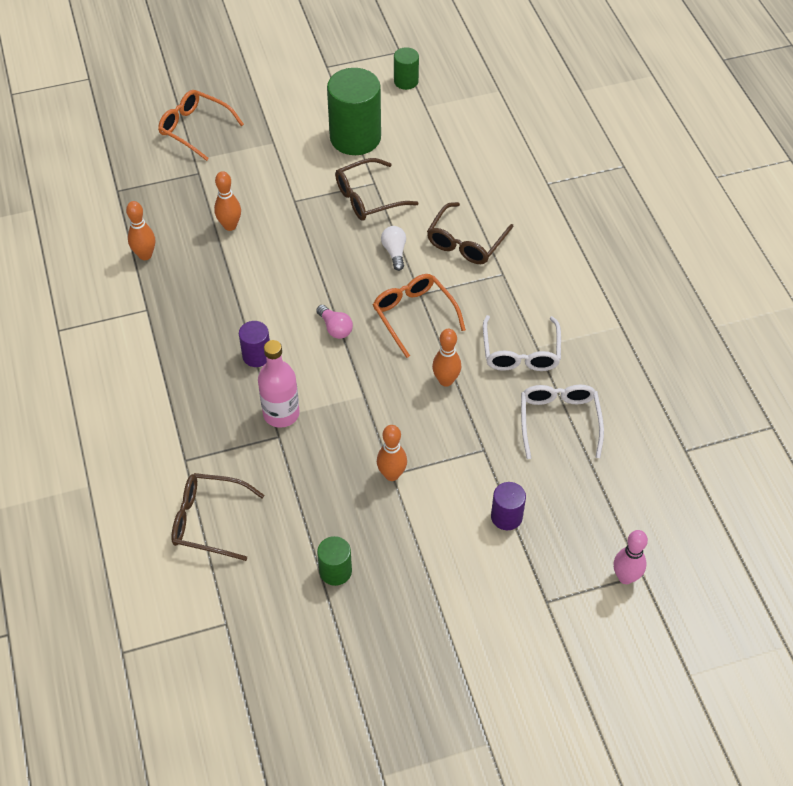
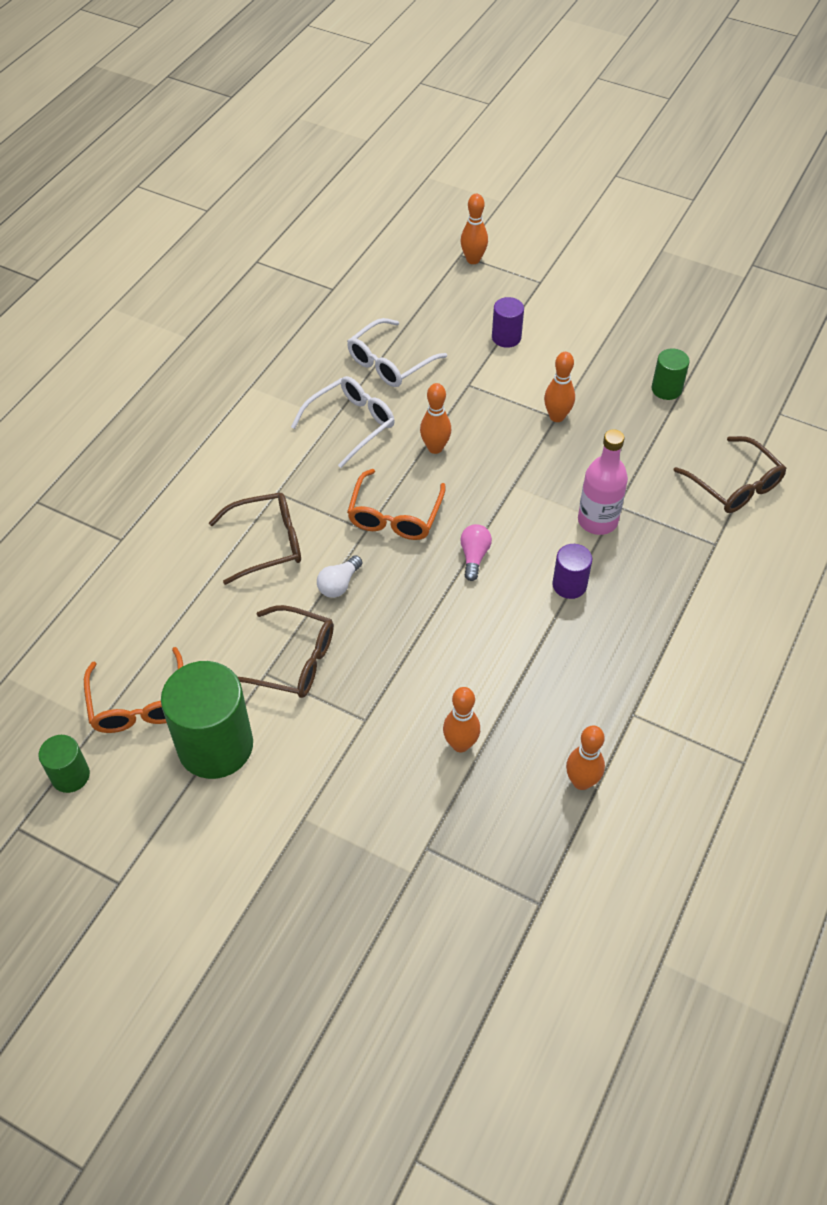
camera: 135 degrees left, 0 degrees up
(195, 129) = (366, 921): orange glasses -> orange glasses (139, 702)
(625, 577) = (473, 260): pink bowling pin -> orange bowling pin

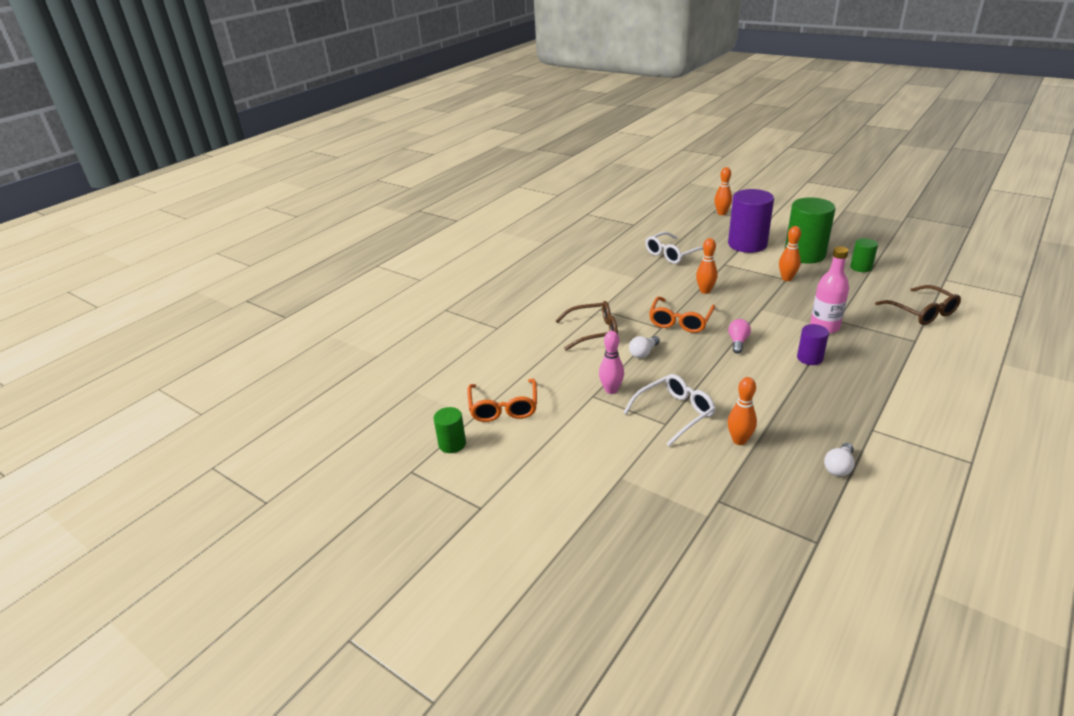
camera: 10 degrees right, 20 degrees down
(215, 746) = (556, 433): green cylinder -> green cylinder (804, 255)
(292, 661) = (611, 390): brown glasses -> pink bowling pin
(350, 425) = (648, 280): white glasses -> white glasses (674, 413)
(506, 337) = (747, 244): purple cylinder -> purple cylinder, size x2.00
(581, 781) = (839, 467): orange bowling pin -> white light bulb

